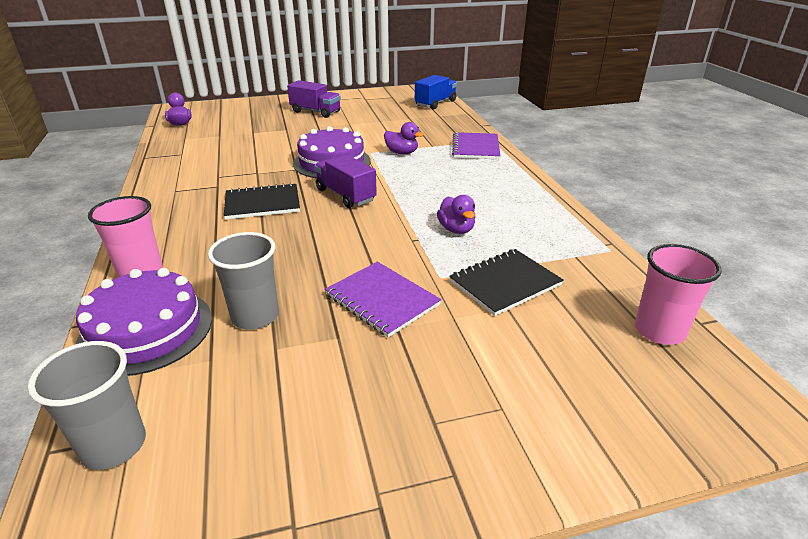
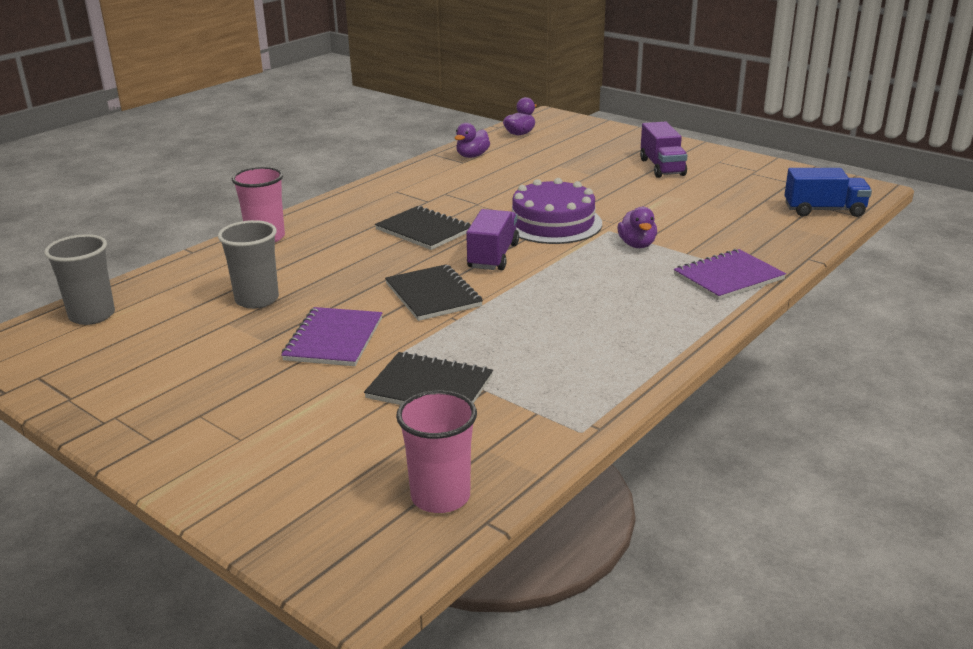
camera: 55 degrees right, 5 degrees down
(146, 330) = (203, 272): purple cake -> none
(369, 235) = (433, 295): none -> black notebook
(456, 229) = (502, 331): purple duck -> purple duck (472, 156)

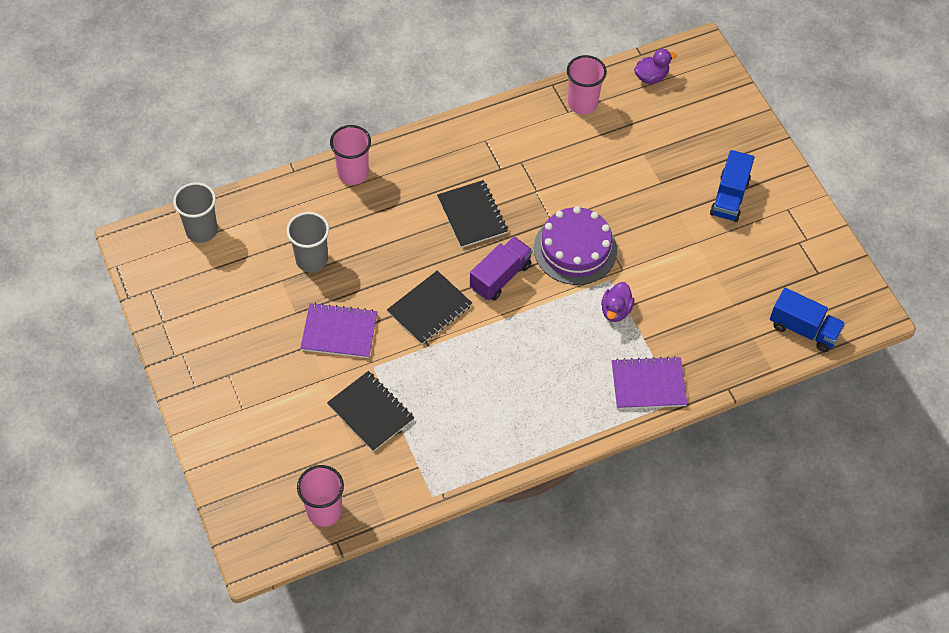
camera: 25 degrees right, 30 degrees up
(334, 339) = (339, 332): purple notebook -> purple notebook turned 60 degrees clockwise
(433, 295) = (429, 309): black notebook -> black notebook turned 45 degrees clockwise
(472, 156) = (582, 103): purple duck -> pink cup
(662, 167) = (729, 197): purple truck -> blue truck

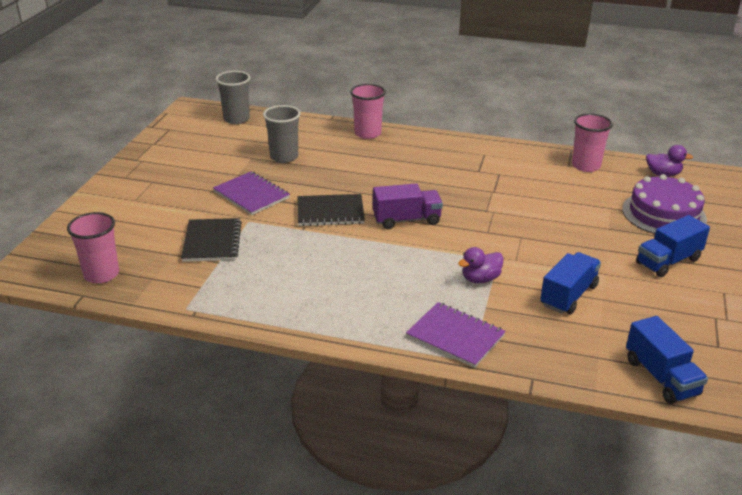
camera: 40 degrees right, 25 degrees down
(472, 215) = (426, 183): black notebook -> none
(575, 249) = (487, 232): purple cake -> purple cake (664, 214)
(690, 286) = (568, 296): none -> blue truck

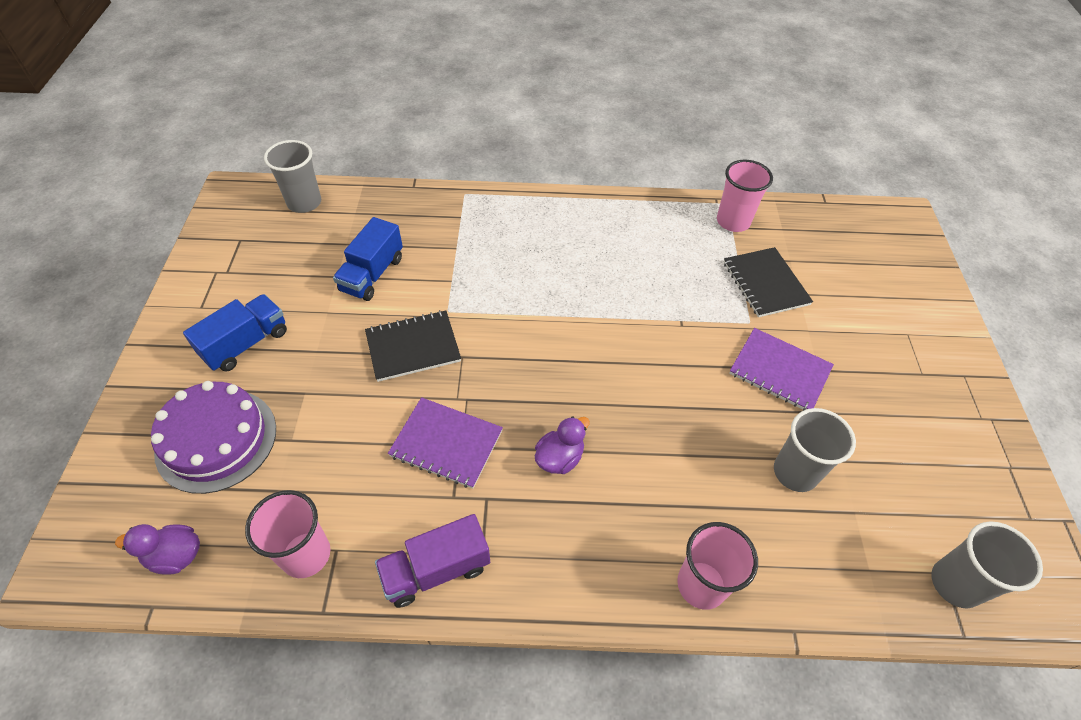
camera: 165 degrees right, 20 degrees up
(101, 274) = (832, 225): pink cup -> pink cup (733, 221)
(330, 212) = (664, 356): black notebook -> black notebook (413, 347)
(406, 220) = (565, 359): purple truck -> purple truck (436, 570)
(455, 336) = (481, 213): purple notebook -> purple notebook (446, 443)
(480, 279) = (464, 281): purple duck -> purple duck (559, 458)
(661, 377) = (304, 203): blue truck -> grey cup

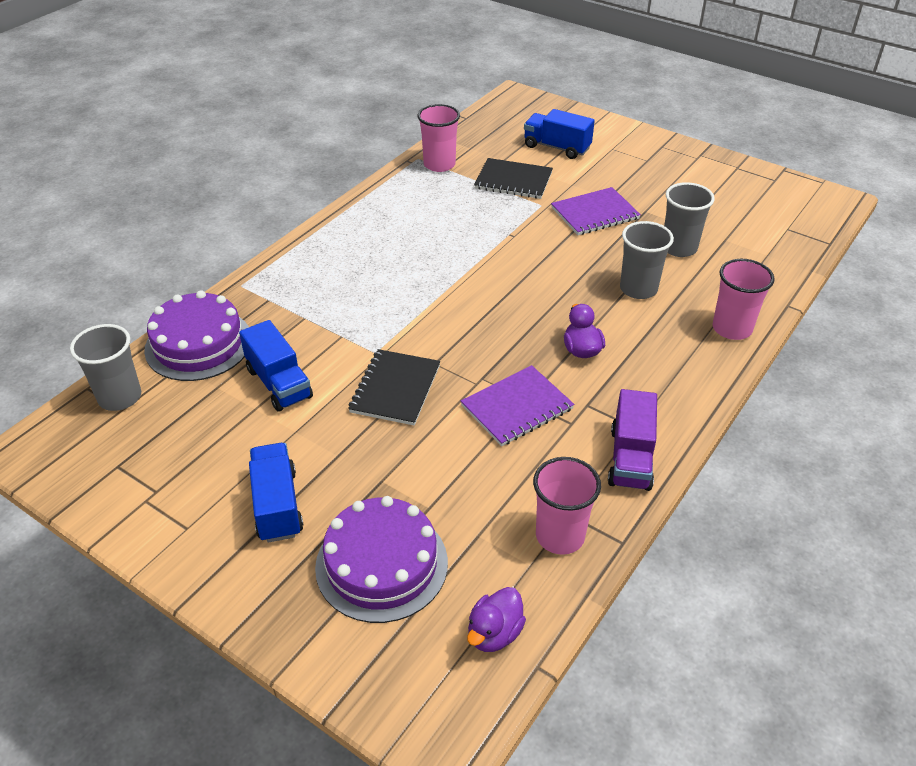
camera: 55 degrees left, 10 degrees down
(384, 209) = (198, 344): none -> purple cake
(856, 289) = (557, 147): none -> blue truck
(955, 584) = (797, 228): grey cup -> grey cup (638, 289)

